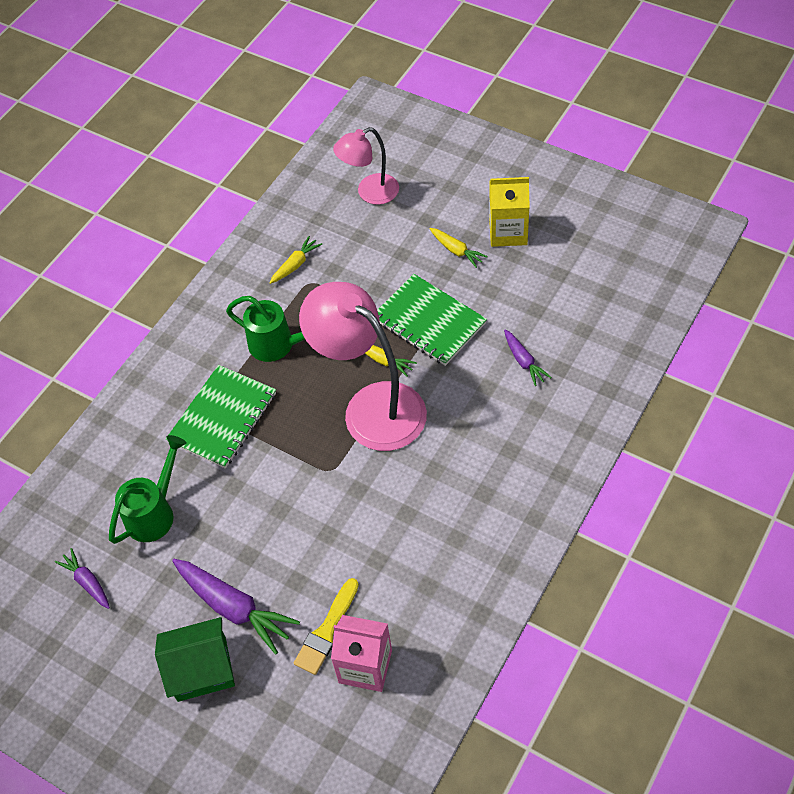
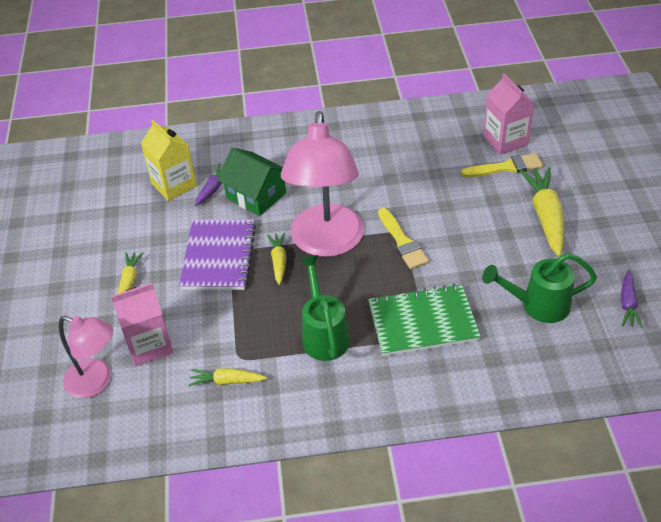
camera: 130 degrees left, 10 degrees down
(201, 669) = (598, 205): green house -> green house (256, 196)
(234, 608) = (545, 216): purple carrot -> yellow carrot
(317, 465) = (402, 242): none -> yellow brush
(375, 235) = (149, 345): none -> pink carton
(429, 321) = (218, 256): green notebook -> purple notebook
(508, 232) = (85, 261): yellow carton -> yellow carton (174, 185)

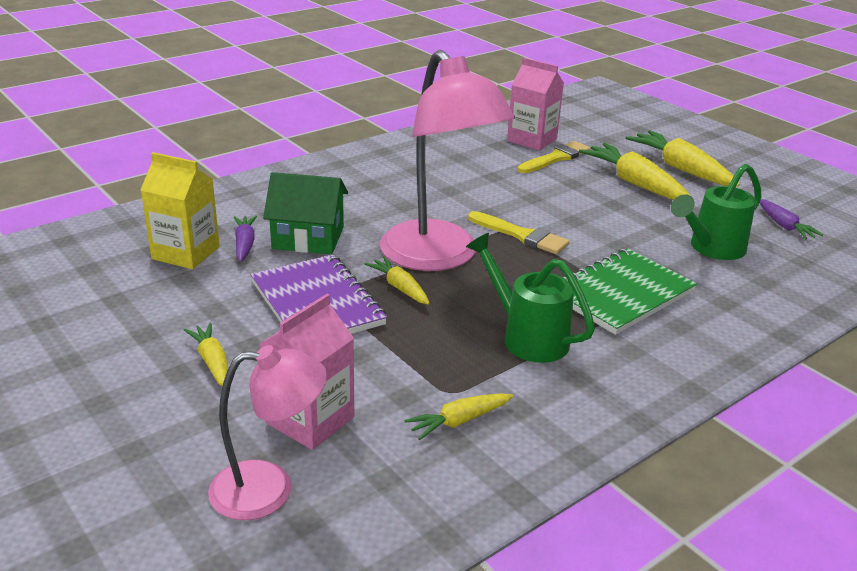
camera: 35 degrees left, 15 degrees down
(604, 212) = (681, 169): none -> yellow carrot

